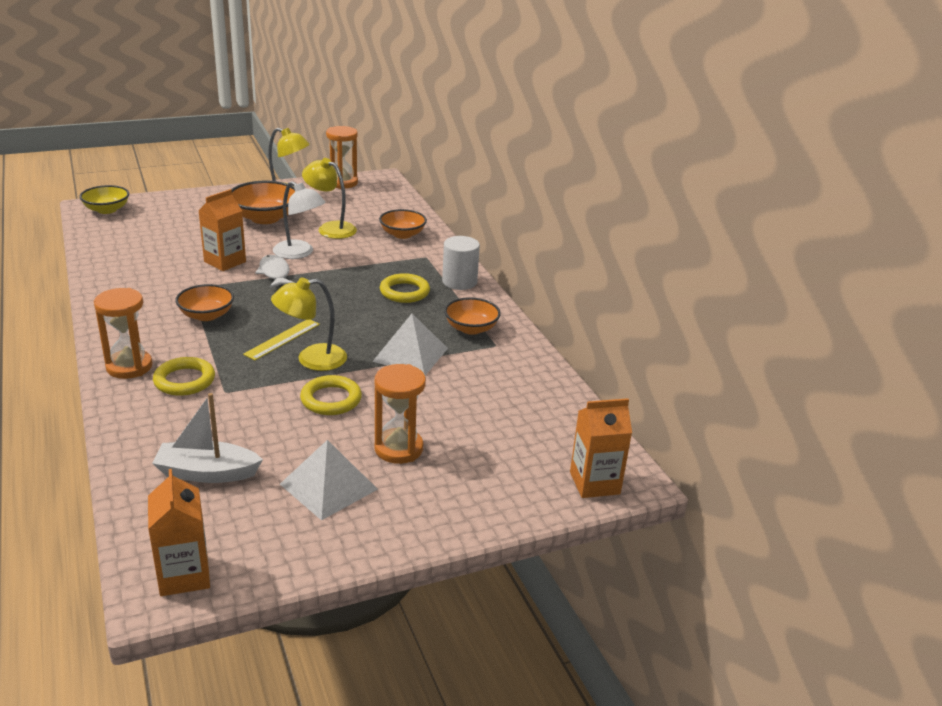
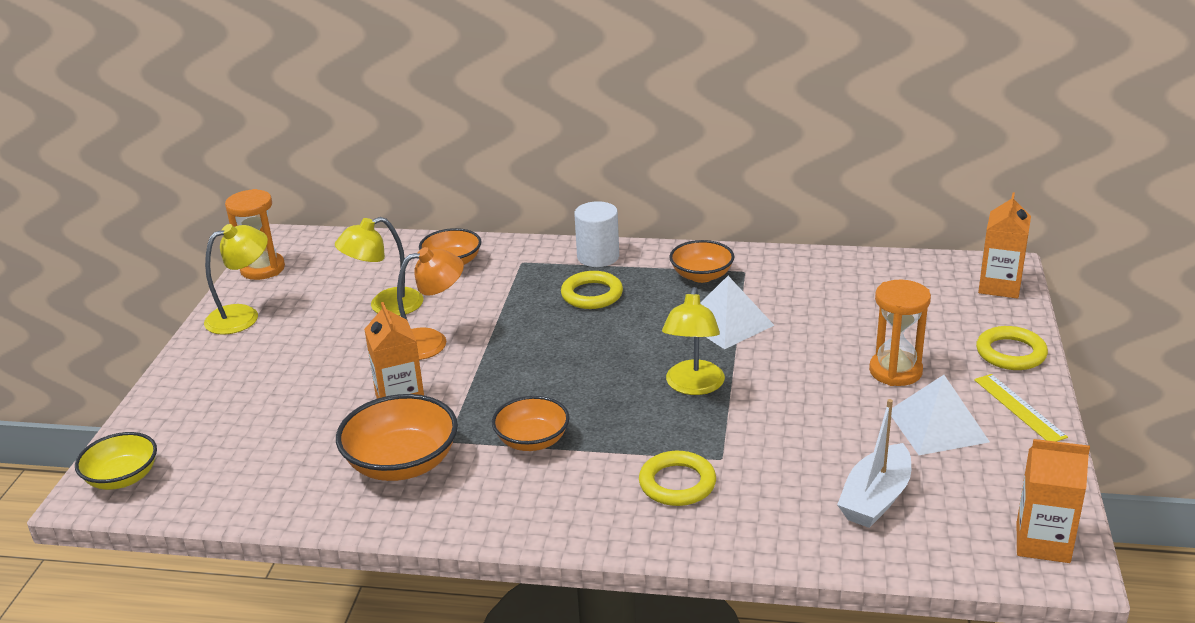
camera: 55 degrees left, 0 degrees up
(129, 367) = (615, 521): orange hourglass -> none
(265, 218) = (303, 347): orange bowl -> orange bowl (402, 463)
(274, 273) = (468, 370): white fish -> none
(282, 339) = (633, 396): yellow ruler -> yellow ruler (1019, 408)
(299, 253) = (431, 342): white lamp -> orange lamp
(331, 399) = (783, 391): yellow ring -> yellow ring (1011, 353)

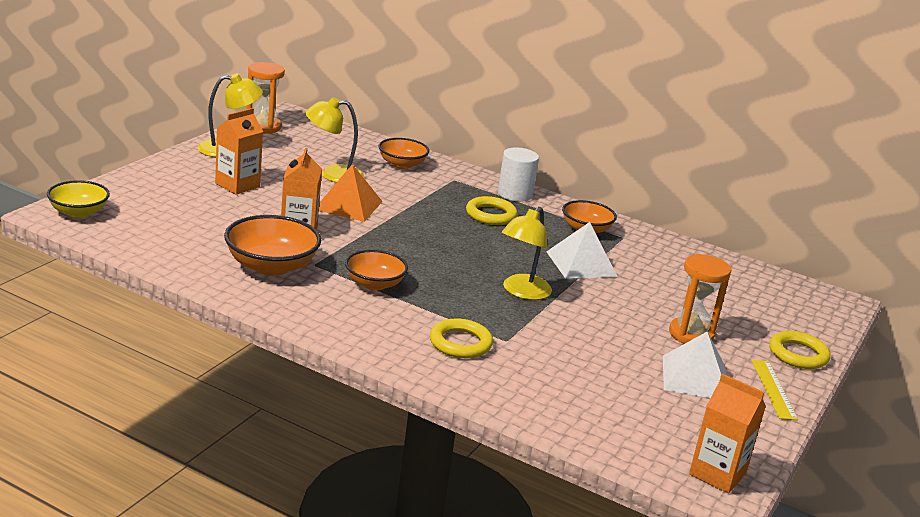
camera: 15 degrees right, 5 degrees down
(431, 342) = (348, 205): orange lamp -> orange pyramid
(875, 499) = (605, 403): white boat -> none
(999, 286) = (827, 311): orange carton -> orange carton (237, 185)

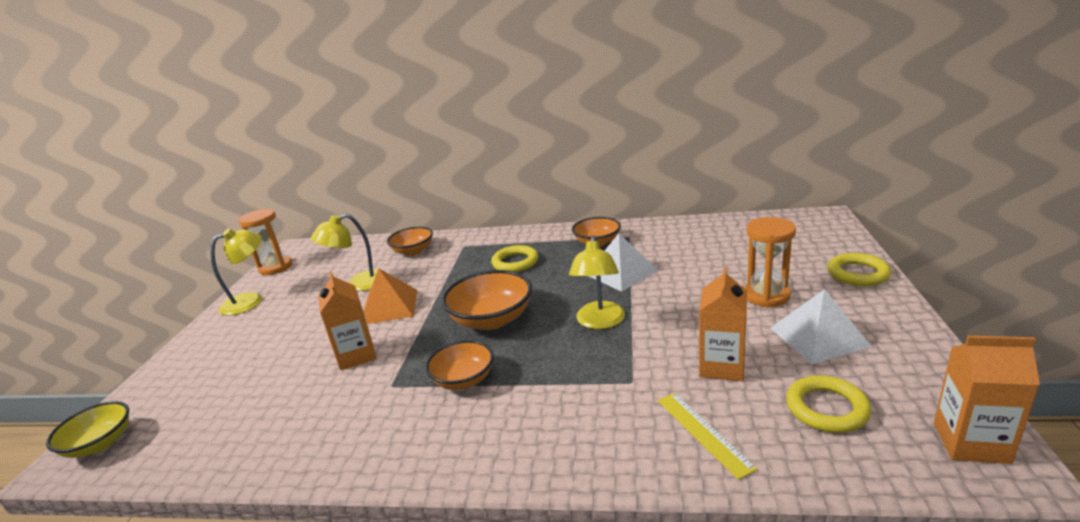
camera: 15 degrees left, 0 degrees up
(237, 185) = (273, 332): orange carton -> orange carton (722, 366)
(271, 266) = (347, 410): orange bowl -> orange bowl (491, 319)
(460, 343) = (594, 409): yellow ring -> yellow ring (826, 408)
(515, 194) = (519, 237): white cylinder -> none
(773, 389) = (885, 315): yellow ruler -> yellow ruler (703, 432)

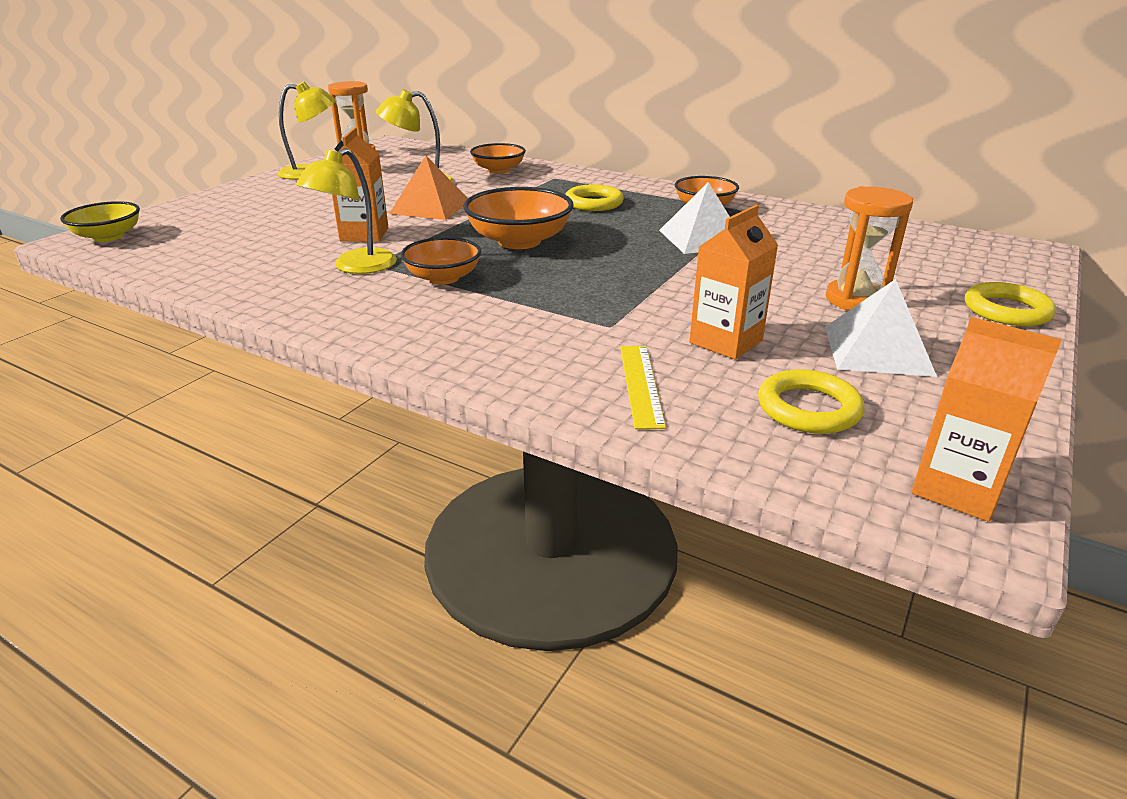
camera: 20 degrees right, 5 degrees up
(599, 322) = (630, 271): yellow lamp -> yellow lamp (356, 267)

